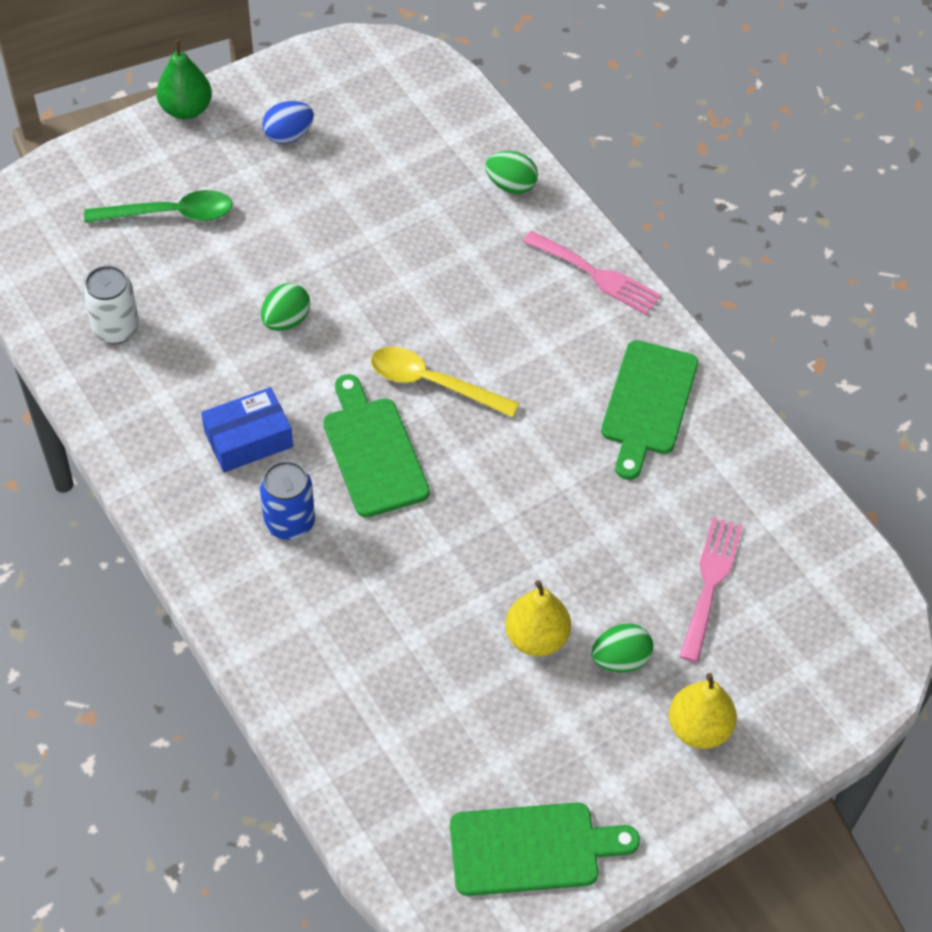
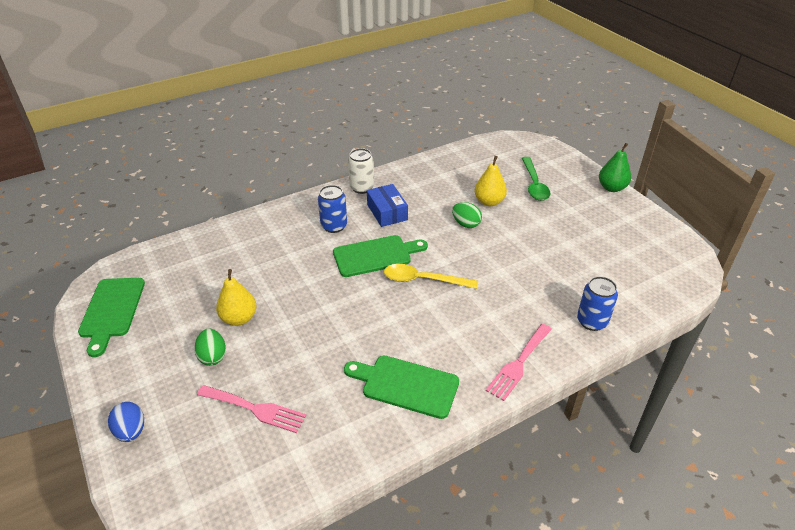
camera: 95 degrees right, 15 degrees down
(116, 328) = (456, 171): white can -> white can (362, 188)
(288, 135) = (604, 224): blue egg -> blue egg (131, 431)
(433, 383) = (423, 280): yellow spoon -> yellow spoon turned 105 degrees counterclockwise
(511, 185) = (592, 321): green egg -> blue can
(698, 728) = (152, 392): yellow pear -> yellow pear (489, 202)

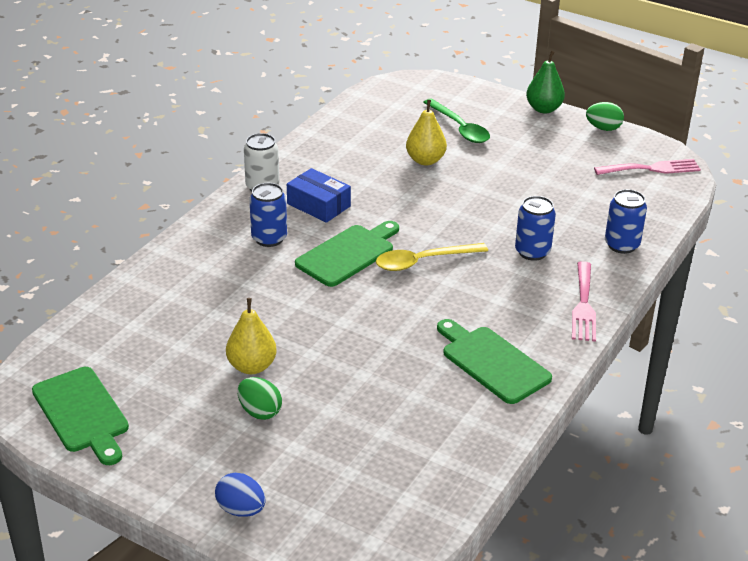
camera: 30 degrees left, 5 degrees down
(255, 409) = (358, 439): pink fork -> pink fork (652, 168)
(406, 385) = (492, 362): green cutting board -> green cutting board turned 60 degrees clockwise
(466, 224) = (420, 191): green egg -> green egg (603, 128)
(512, 301) = (532, 252): none -> blue can

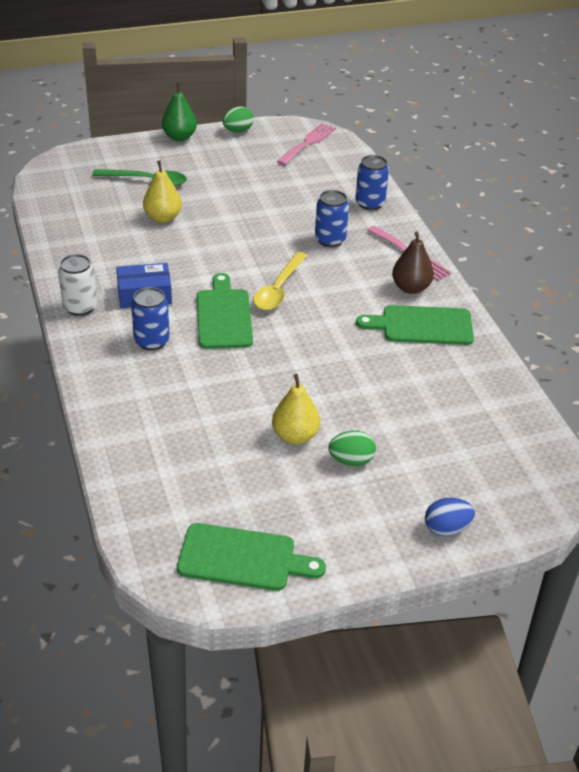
camera: 50 degrees left, 5 degrees up
(536, 329) = (410, 288): none -> brown pear

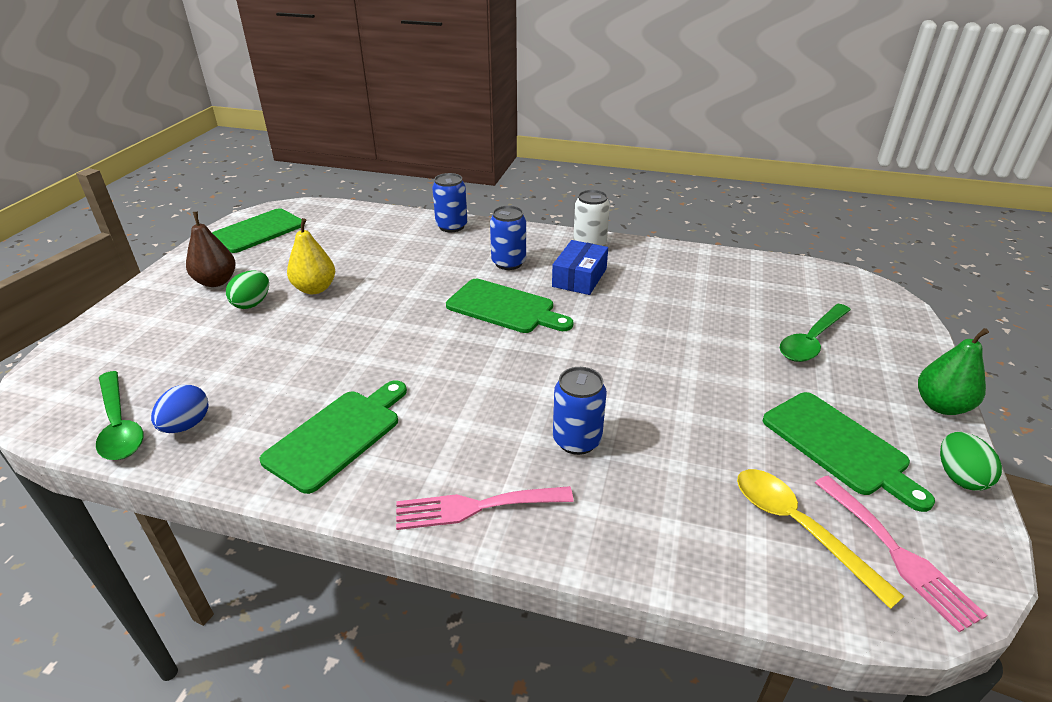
camera: 125 degrees right, 5 degrees down
(163, 218) = (716, 327): yellow pear -> none
(247, 162) = (839, 446): none -> green cutting board
(278, 289) = (514, 356): yellow spoon -> yellow spoon (799, 528)
(370, 203) = (645, 535): blue can -> blue can (451, 226)
(410, 288) = (410, 465): brown pear -> brown pear (216, 282)
(446, 529) = (125, 318): blue egg -> blue egg (186, 425)
(521, 425) = (119, 425): none -> green spoon

